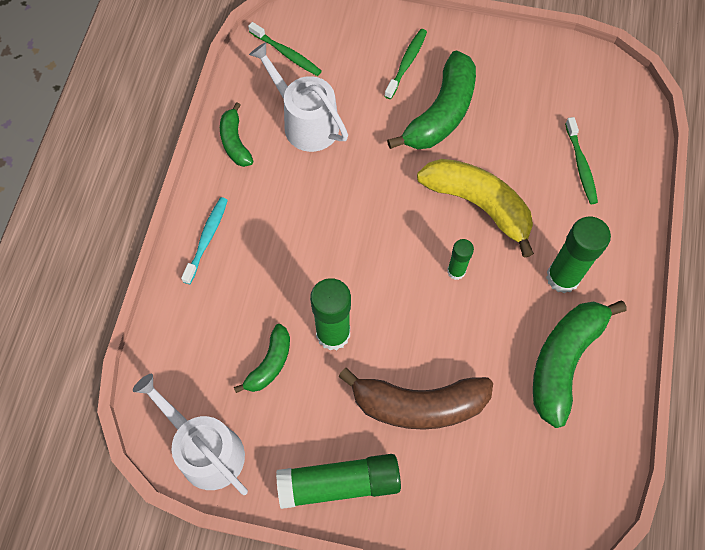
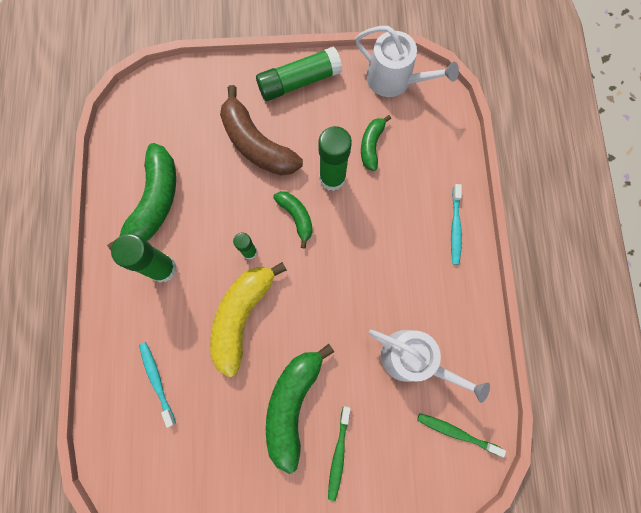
camera: 165 degrees right, 10 degrees up
(235, 142) = (467, 322): green banana -> green banana (296, 217)
(418, 404) = (257, 144): brown banana -> brown banana turned 120 degrees counterclockwise
(478, 205) = (242, 316): yellow banana -> yellow banana turned 90 degrees clockwise
(581, 165) = (157, 381): green toothbrush -> turquoise toothbrush

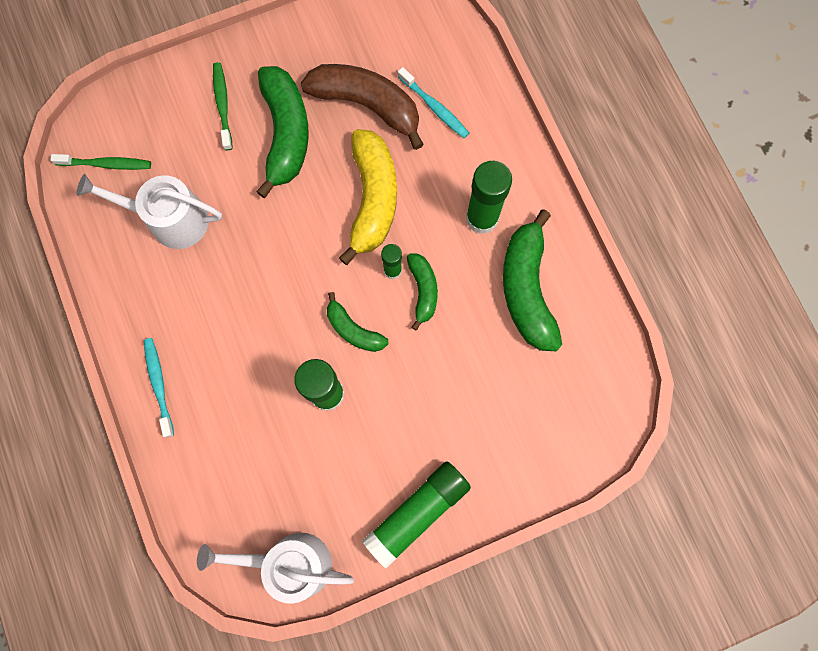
camera: 160 degrees right, 0 degrees up
(257, 144) = (437, 404): brown banana -> brown banana (367, 105)
(371, 145) = (292, 455): green banana -> green banana (423, 290)

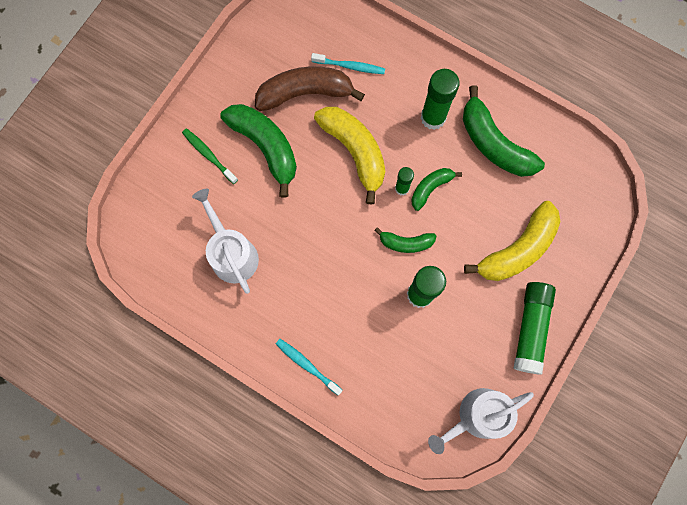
camera: 35 degrees left, 0 degrees up
(106, 164) = (159, 247): green toothbrush -> none
(171, 219) = (232, 253): white watering can -> white watering can turned 90 degrees clockwise
(423, 290) = (430, 188): green banana -> green banana turned 90 degrees counterclockwise
(467, 419) = (517, 249): none -> yellow banana

